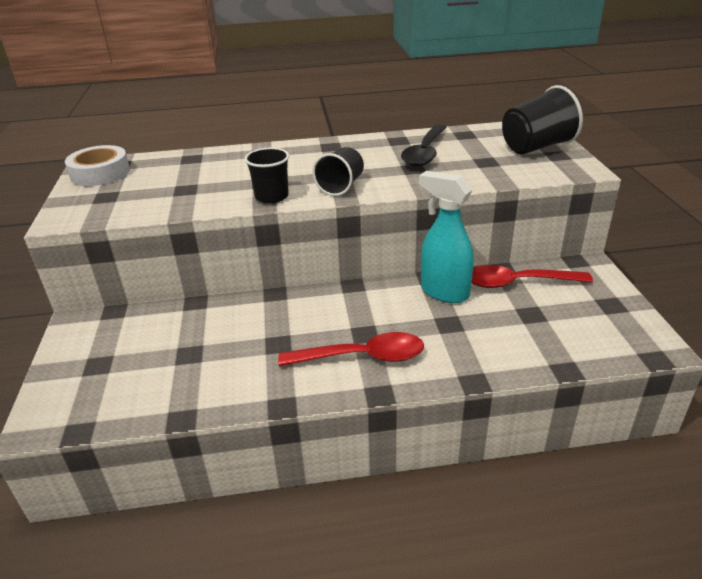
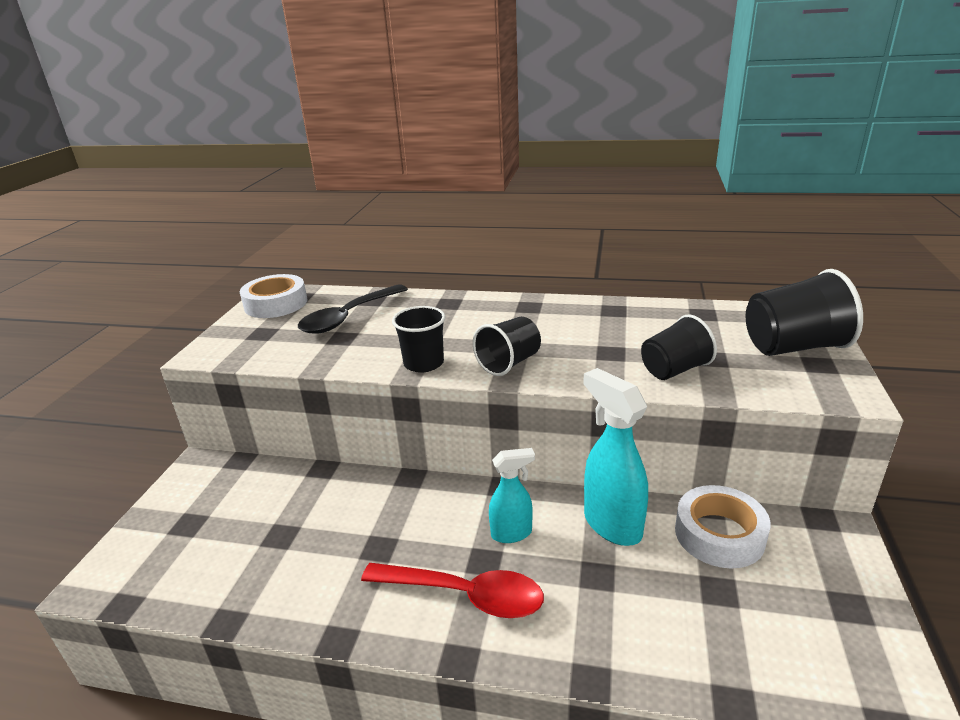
camera: 20 degrees right, 5 degrees down
(375, 312) = (512, 533): none -> turquoise spray bottle
(425, 153) = (637, 333): black spoon -> black spoon (348, 317)
(465, 172) = (674, 370): none -> black cup
(517, 283) = (719, 534): red spoon -> white tape

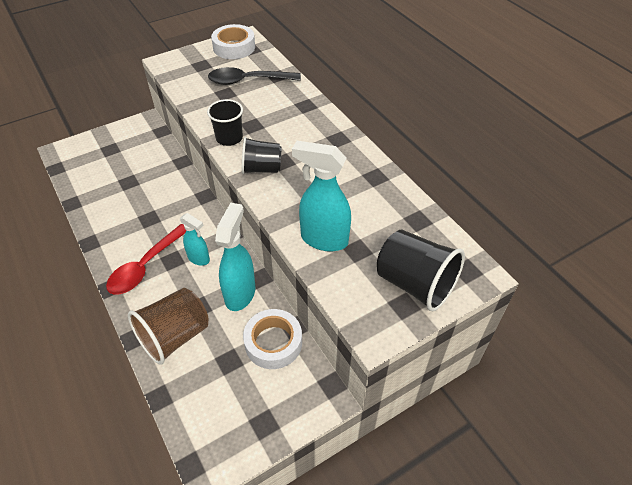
camera: 45 degrees right, 20 degrees up
(464, 595) = (145, 266): red spoon -> red spoon turned 60 degrees clockwise
(629, 626) = (175, 336): none -> brown cup
(674, 370) = (323, 239): black cup -> turquoise spray bottle

